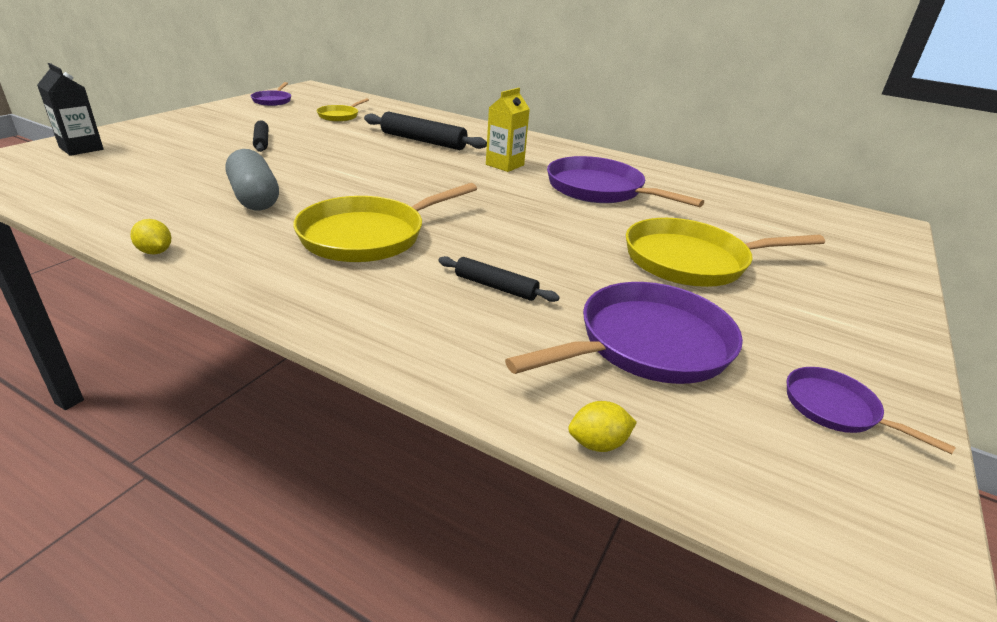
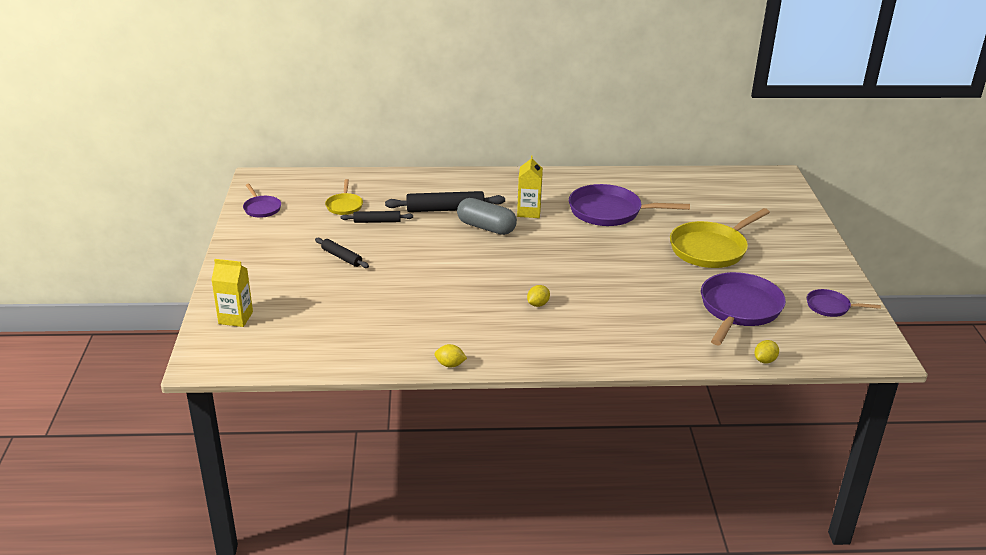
camera: 30 degrees left, 0 degrees up
(81, 148) = (235, 318): black carton -> yellow carton
(254, 198) = (430, 306): grey capsule -> grey capsule (486, 227)
(368, 236) = (538, 304): yellow pan -> yellow lemon
(496, 287) = (642, 307): black rolling pin -> black rolling pin (377, 221)

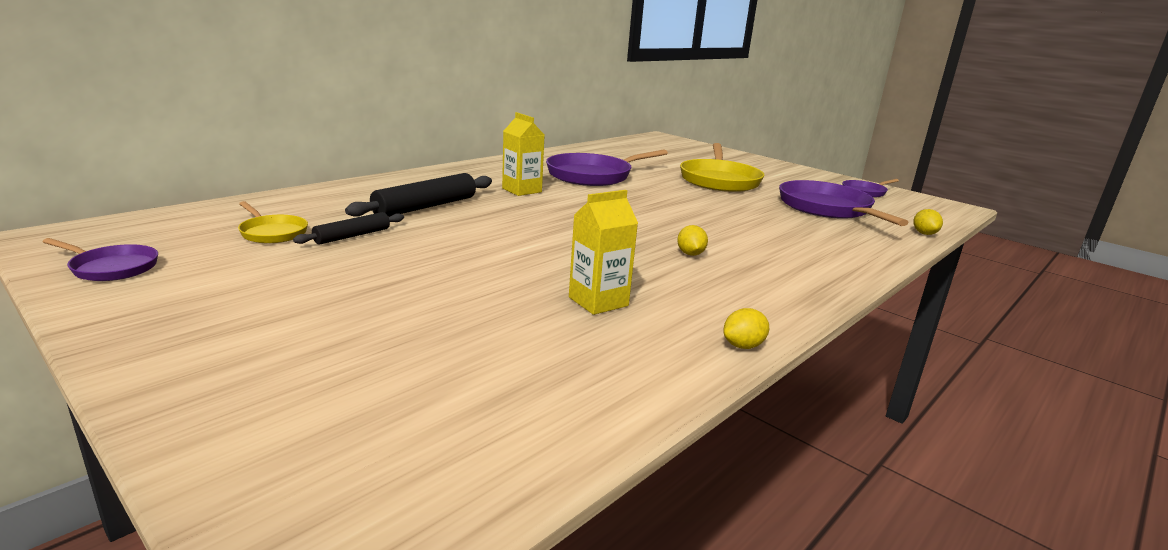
camera: 45 degrees left, 10 degrees down
(235, 318) = (285, 441): yellow carton -> yellow carton (598, 301)
(341, 257) = (363, 284): black rolling pin -> none
(486, 227) = (503, 210): grey capsule -> none

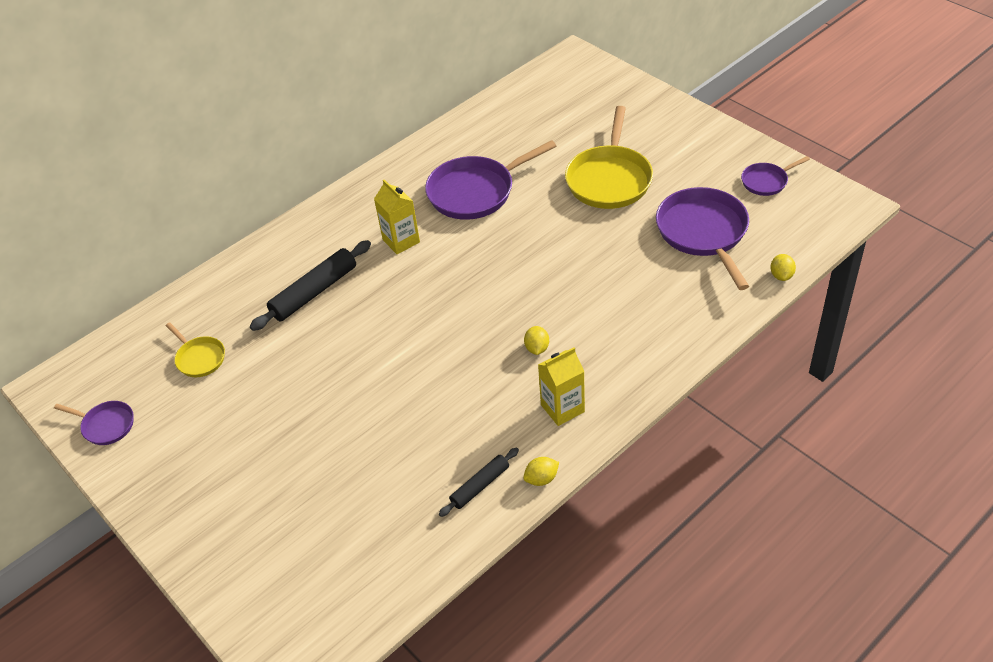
camera: 10 degrees right, 25 degrees up
(352, 236) = (260, 355): black rolling pin -> black rolling pin (480, 486)
(598, 301) = (447, 432): yellow carton -> yellow carton (562, 408)

